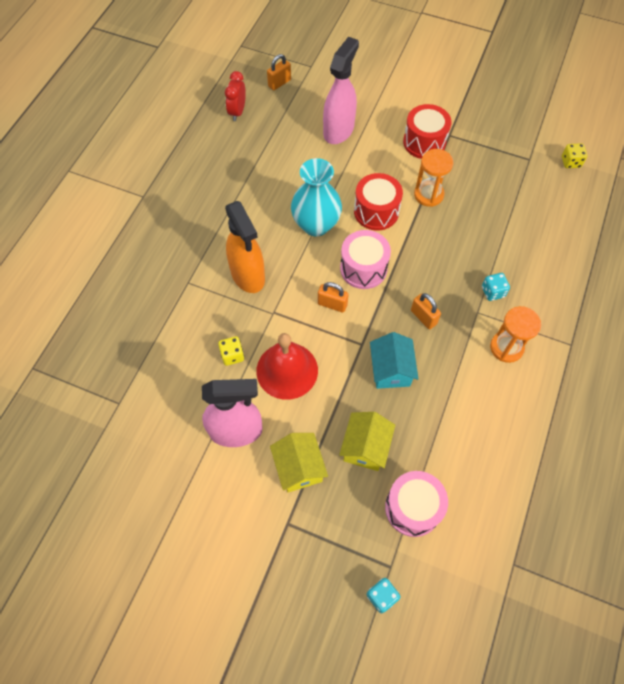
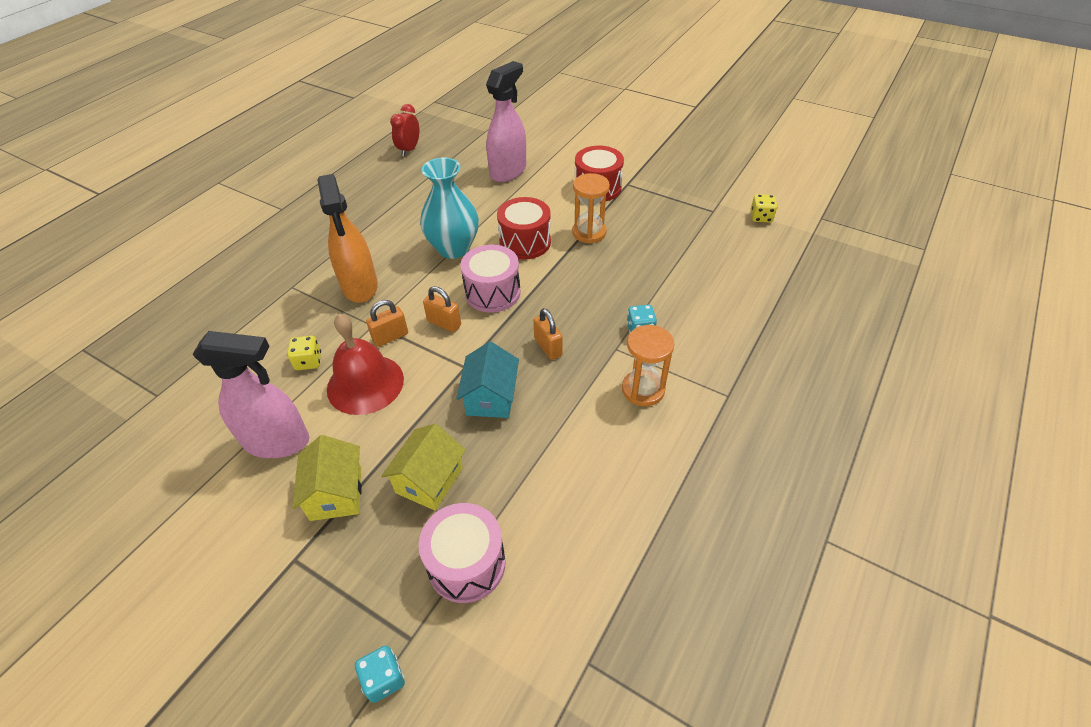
camera: 10 degrees right, 15 degrees down
(279, 83) = (461, 131): orange padlock -> orange padlock (390, 337)

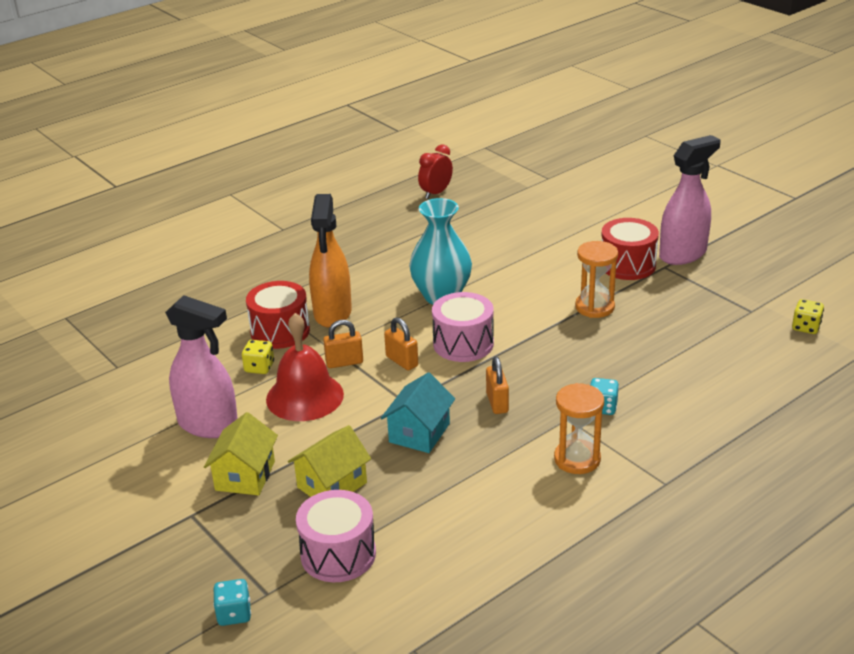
camera: 20 degrees right, 15 degrees down
(508, 171) = (534, 232): pink spray bottle -> pink spray bottle (683, 254)
(525, 242) = (519, 304): red drum -> red drum (280, 331)

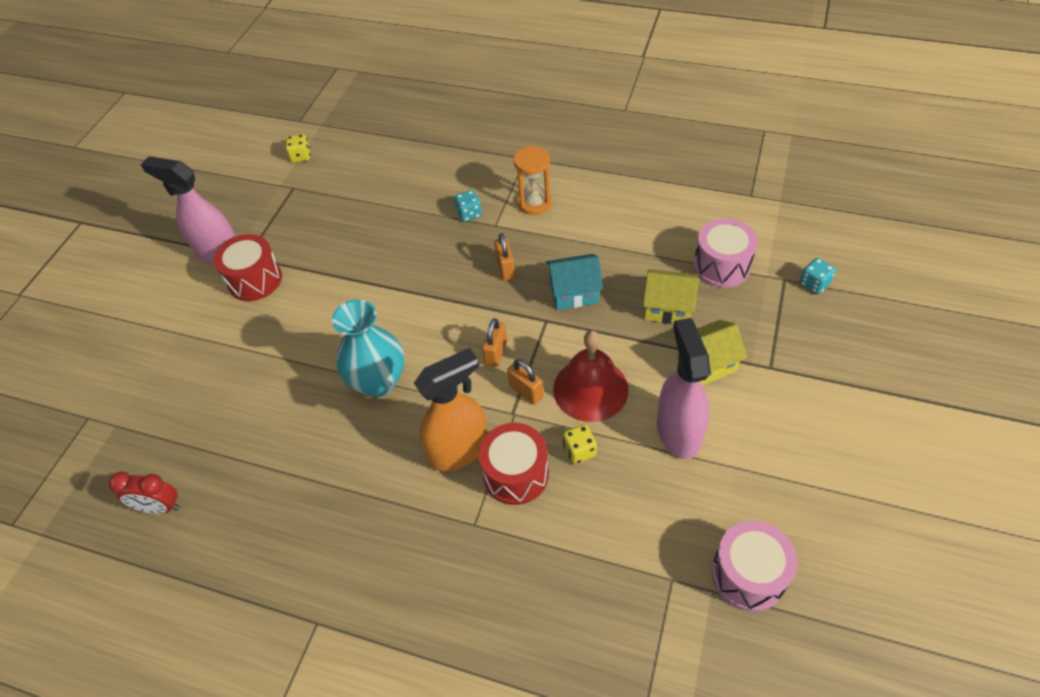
camera: 120 degrees left, 20 degrees up
(463, 344) = (444, 326): pink drum -> pink drum (748, 575)
(497, 403) = (505, 268): orange padlock -> orange padlock turned 60 degrees counterclockwise
(594, 307) = (337, 272): orange hourglass -> none

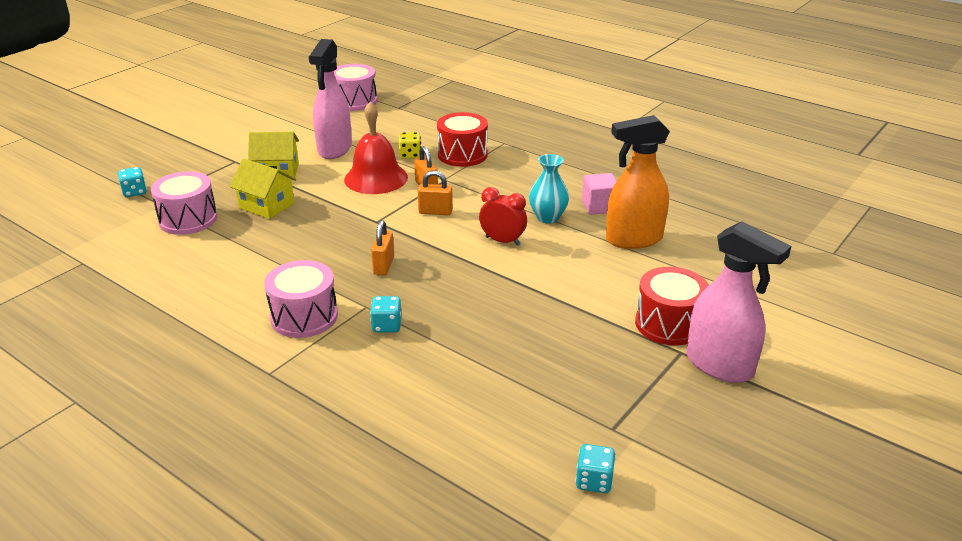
camera: 165 degrees left, 20 degrees down
(160, 507) = (741, 191): red clock -> red clock (502, 241)
(301, 156) = (594, 481): yellow dice -> turquoise dice
(327, 419) = (599, 206): none -> pink cube
(378, 381) = (547, 217): turquoise vase -> turquoise vase, size x0.65
(459, 450) = (497, 171): orange spray bottle -> orange spray bottle (633, 239)
(496, 353) = (435, 212): orange padlock -> orange padlock turned 60 degrees clockwise
(534, 203) = (304, 317): orange hourglass -> pink drum
(574, 292) = (335, 233): turquoise house -> none

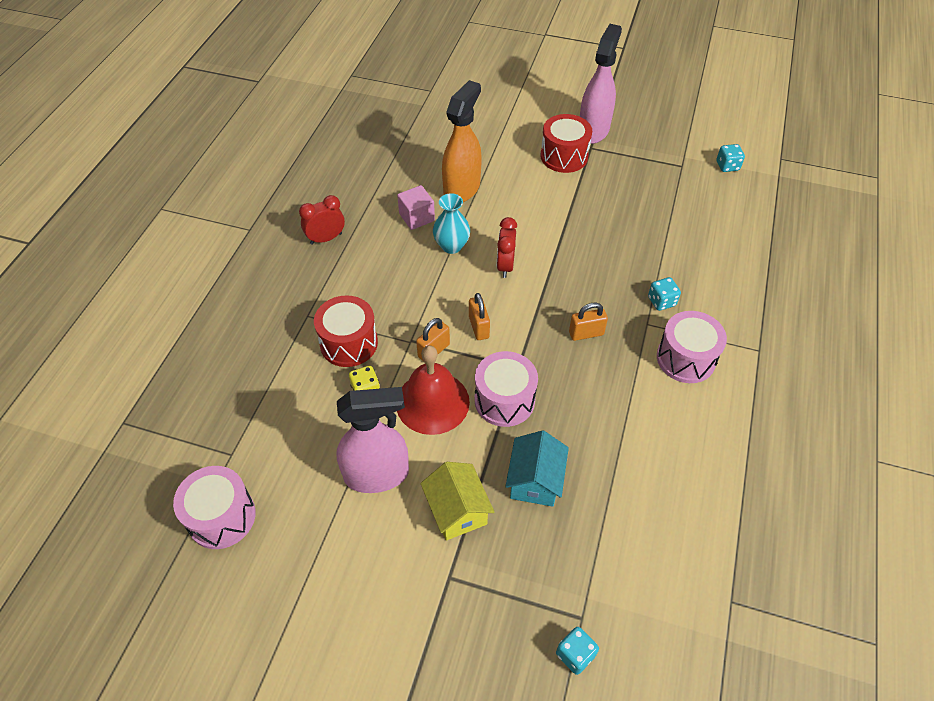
camera: 110 degrees left, 20 degrees up
(188, 219) = (600, 546): pink drum -> pink drum (504, 400)
(266, 205) = (535, 480): yellow house -> turquoise house
(592, 160) = (326, 238): none -> red clock
(633, 239) = (462, 189): orange spray bottle -> orange spray bottle turned 120 degrees counterclockwise

